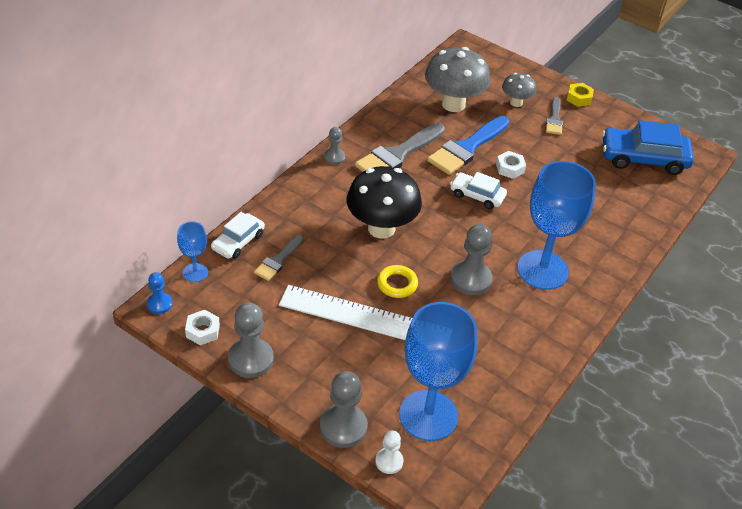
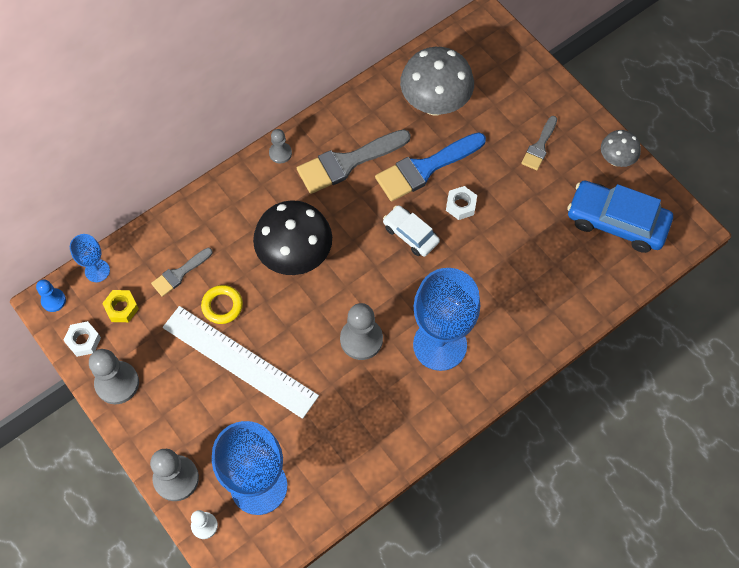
camera: 20 degrees right, 20 degrees up
(238, 241) = (149, 242): white car -> none
(397, 284) = (285, 328): yellow ring -> yellow ring (222, 306)
(516, 102) = (506, 114): grey mushroom -> grey mushroom (616, 159)
(579, 98) = (581, 121): yellow nut -> yellow nut (121, 308)

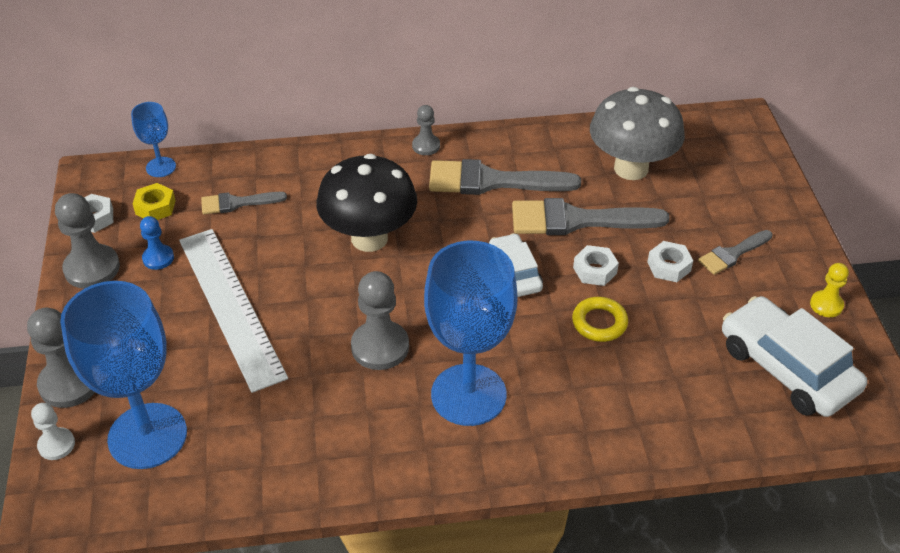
camera: 30 degrees right, 20 degrees down
(53, 300) = (98, 173): blue pawn -> blue pawn (158, 258)
(222, 306) = (256, 249): yellow ring -> yellow ring (599, 323)
(425, 168) = (577, 220): blue brush -> grey brush
(505, 178) = (669, 266): none -> white nut
(616, 159) = (826, 305): grey mushroom -> yellow pawn
(616, 221) = (787, 368): blue car -> white car

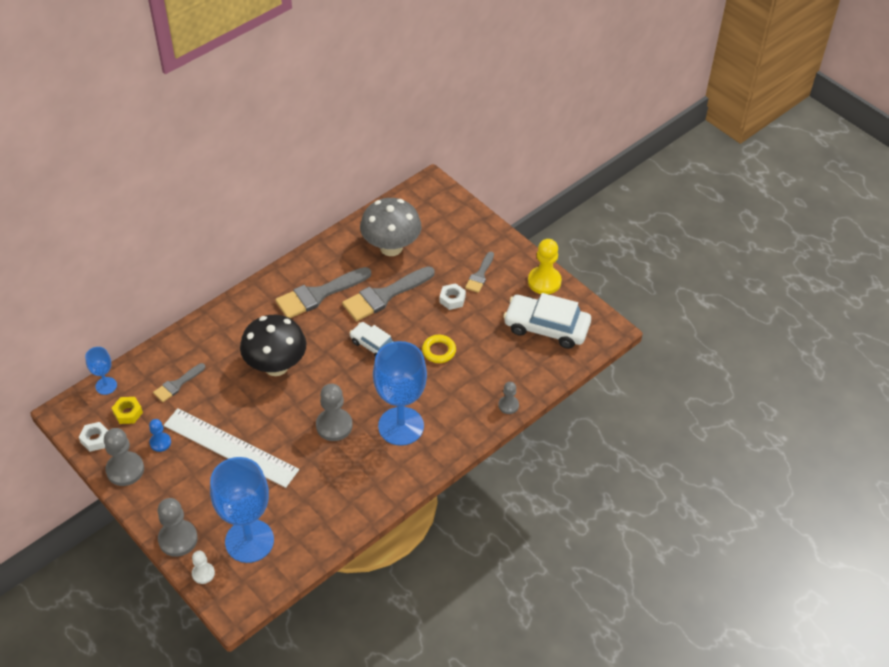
camera: 35 degrees left, 5 degrees up
(426, 146) = (261, 290): grey pawn -> grey pawn (508, 405)
(595, 270) = (415, 321): white nut -> none
(826, 305) = (544, 281): yellow pawn -> yellow pawn, size x1.74

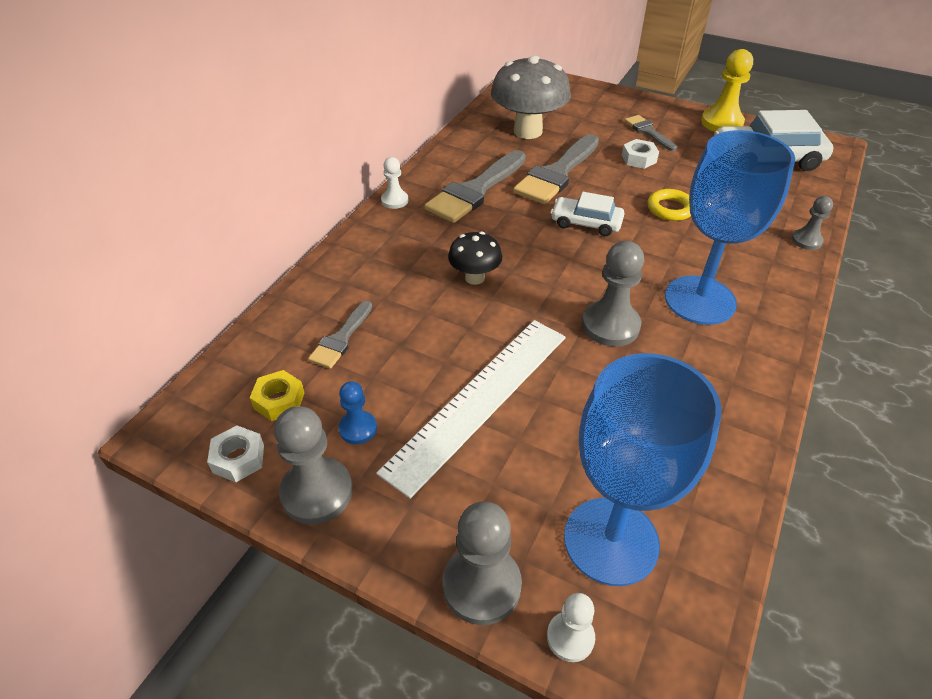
camera: 20 degrees left, 5 degrees down
(106, 386) = (223, 372): blue goblet -> none
(230, 447) = (478, 400): white ruler -> white ruler turned 60 degrees counterclockwise
(261, 287) = (394, 200): none -> white pawn
(276, 366) = (475, 278): black mushroom -> black mushroom, size x0.54
(480, 275) = (648, 132): grey brush -> grey brush turned 150 degrees clockwise

